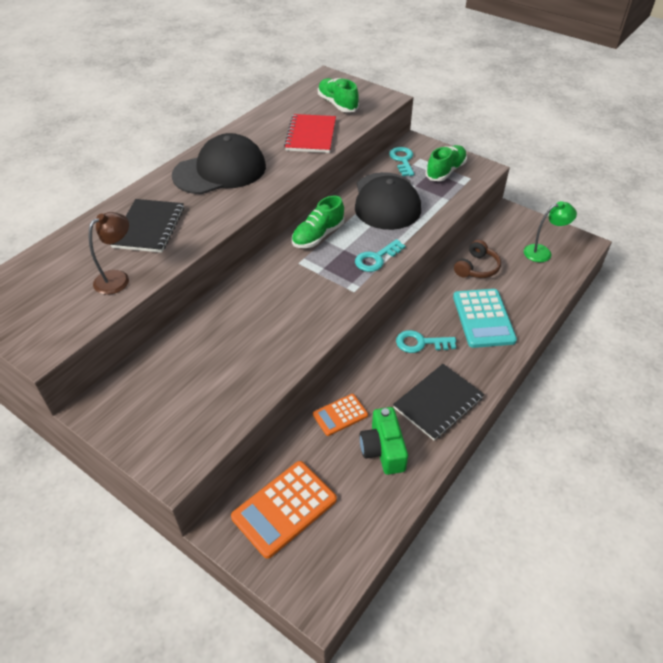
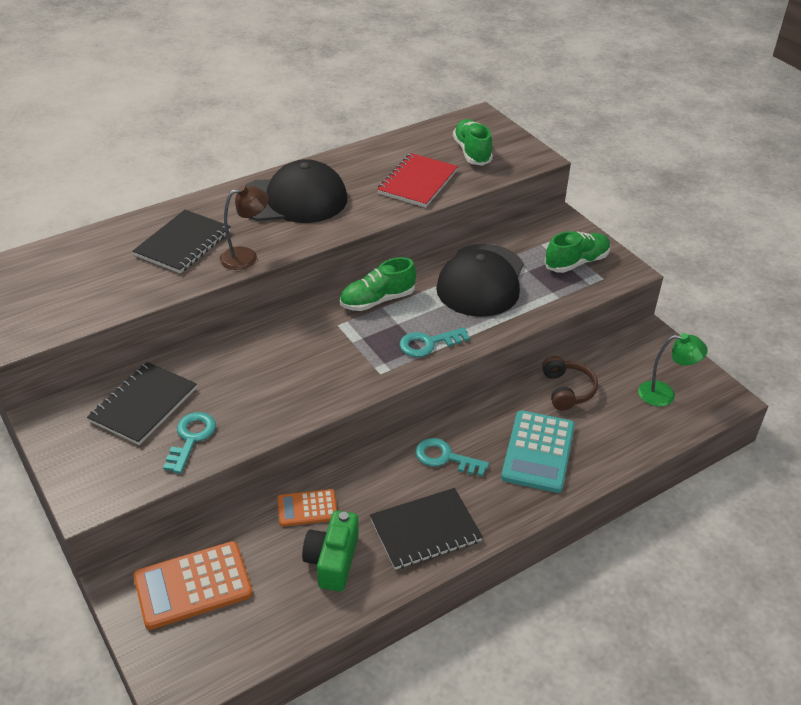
camera: 20 degrees right, 5 degrees down
(118, 278) = (122, 289): brown lamp -> brown lamp (246, 256)
(176, 372) = (143, 405): none -> black notebook
(402, 160) = (531, 236): turquoise key -> turquoise key (191, 438)
(477, 268) = (567, 390): brown headphones -> brown headphones turned 60 degrees counterclockwise

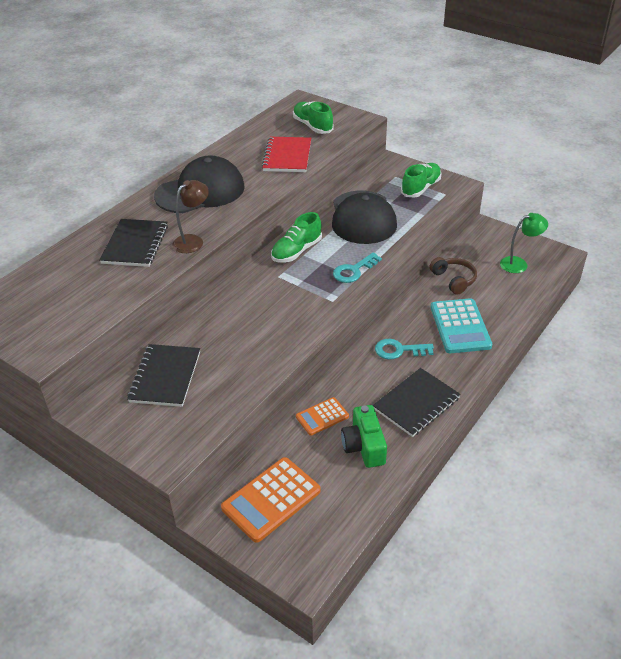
camera: 20 degrees left, 0 degrees up
(191, 438) = (220, 389): turquoise key -> none

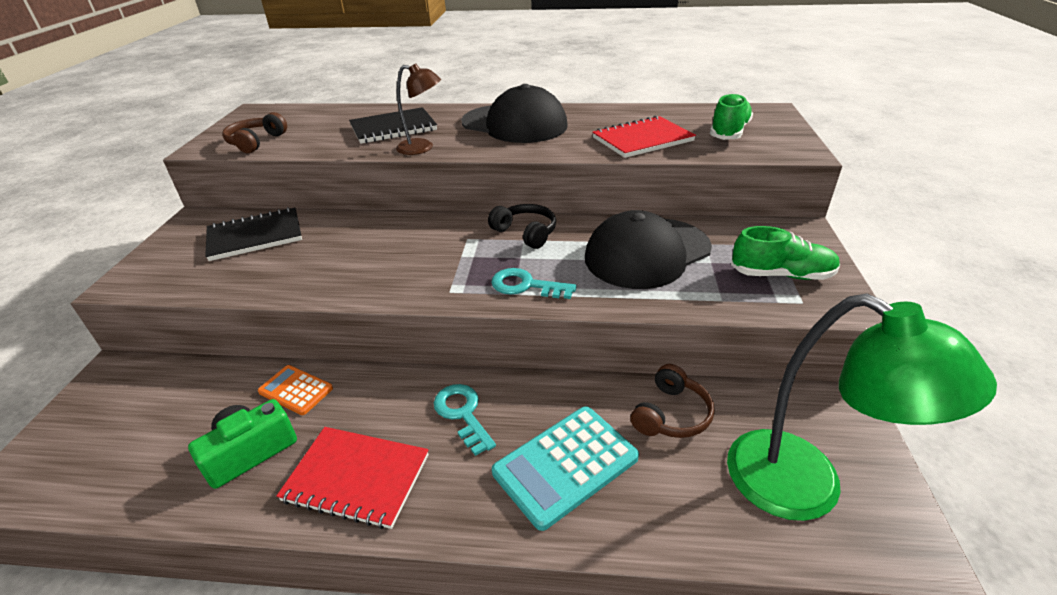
camera: 60 degrees right, 5 degrees down
(70, 321) = (256, 142): none -> brown headphones
(271, 499) = (141, 403): orange calculator -> none
(296, 251) = (525, 233): green shoe -> black headphones
(416, 403) = (356, 478): black notebook -> red notebook
(519, 264) = (806, 487): green lamp -> green lamp, size x1.92

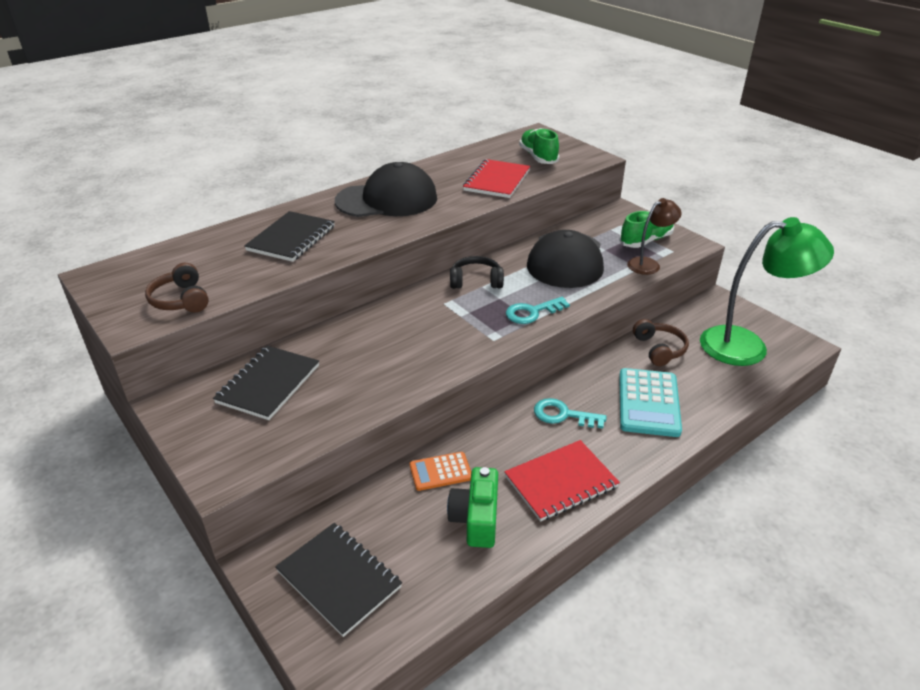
camera: 45 degrees left, 0 degrees up
(113, 421) = (339, 579): none -> black notebook
(422, 148) = (353, 245): brown lamp -> brown lamp (648, 264)

